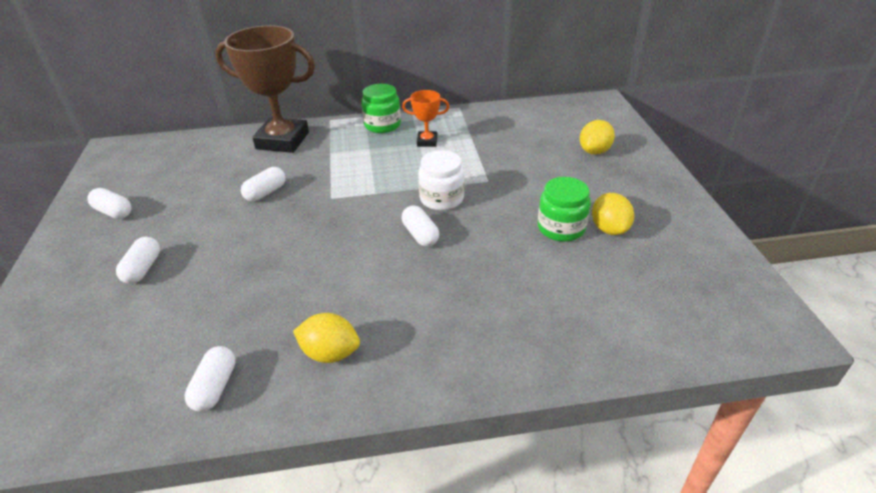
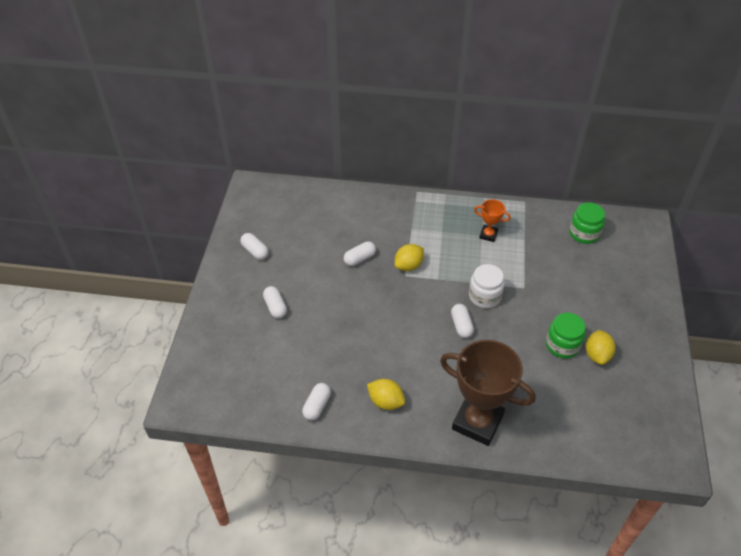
camera: 15 degrees right, 10 degrees up
(143, 269) = (275, 307): white capsule -> white capsule turned 45 degrees counterclockwise
(282, 140) = (377, 207): brown trophy -> brown trophy (477, 422)
(382, 125) = (457, 208): green jar -> green jar (584, 233)
(594, 151) = (617, 278): yellow lemon -> yellow lemon (408, 266)

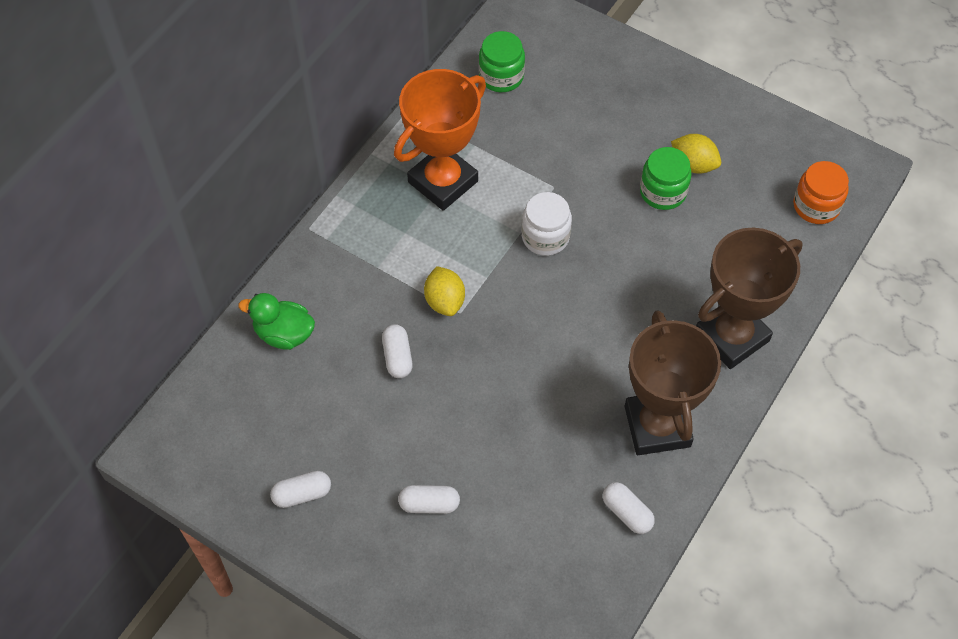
camera: 65 degrees left, 10 degrees up
(345, 207) = (284, 334): none -> green duck
(386, 401) = (657, 426): yellow lemon -> brown trophy
(461, 325) = (579, 286): white capsule -> none
(488, 235) = (443, 181): orange trophy -> orange trophy, size x2.16
(619, 440) = (816, 206): none -> orange jar

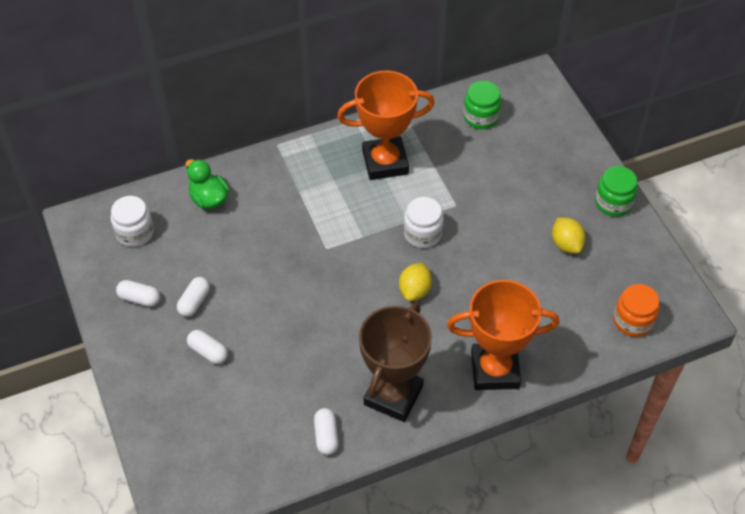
camera: 35 degrees right, 5 degrees down
(231, 423) = (135, 232): none -> white jar
(397, 357) = (265, 252): white capsule -> white capsule (194, 302)
(445, 301) = (323, 236): yellow lemon -> yellow lemon (415, 290)
(663, 192) = (528, 250): green jar -> green jar (613, 202)
(731, 336) = (495, 370): brown trophy -> orange trophy

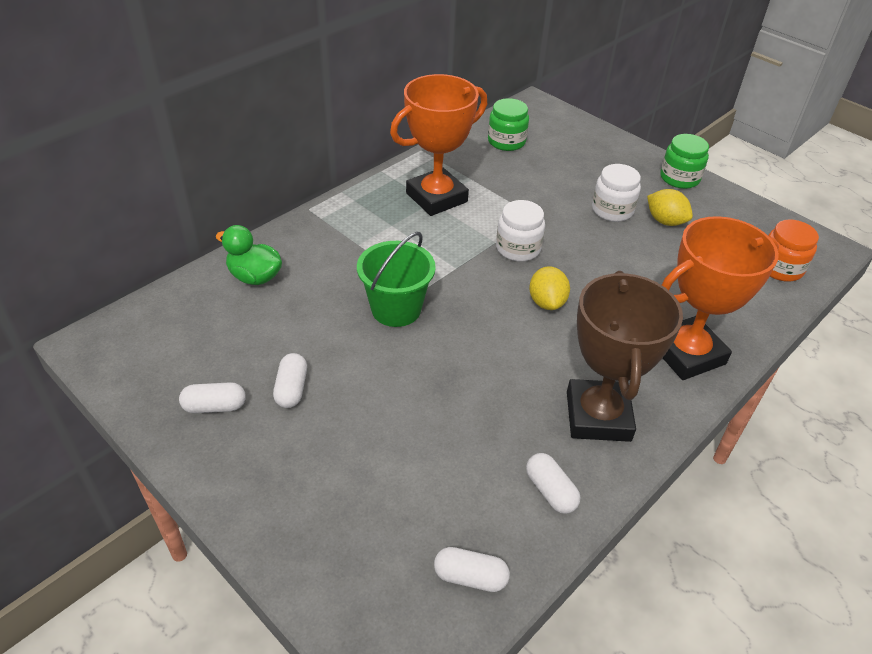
camera: 25 degrees left, 10 degrees down
(135, 232) = (174, 335): white jar -> white jar (612, 210)
(208, 352) = (340, 441): white capsule -> white capsule (470, 577)
(297, 260) = (396, 309): none -> green bucket

